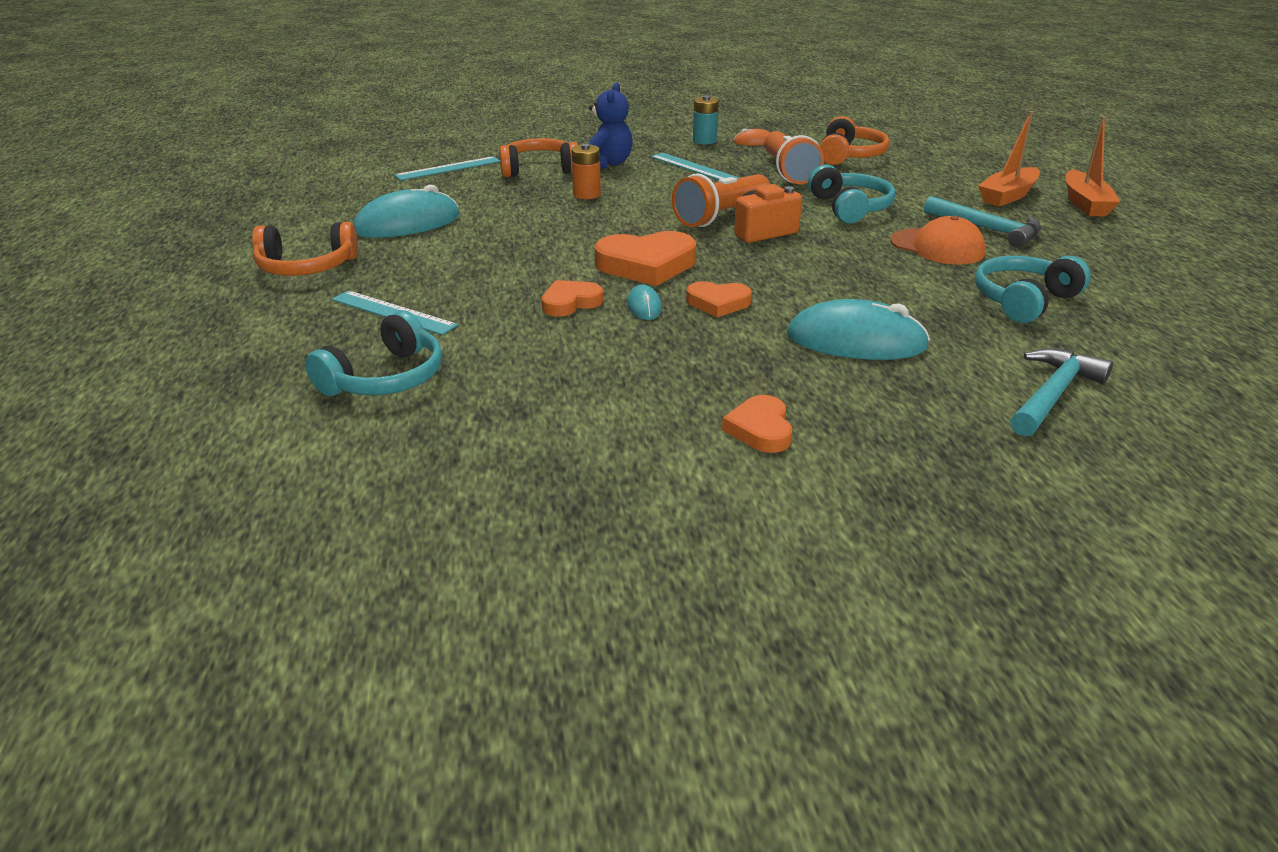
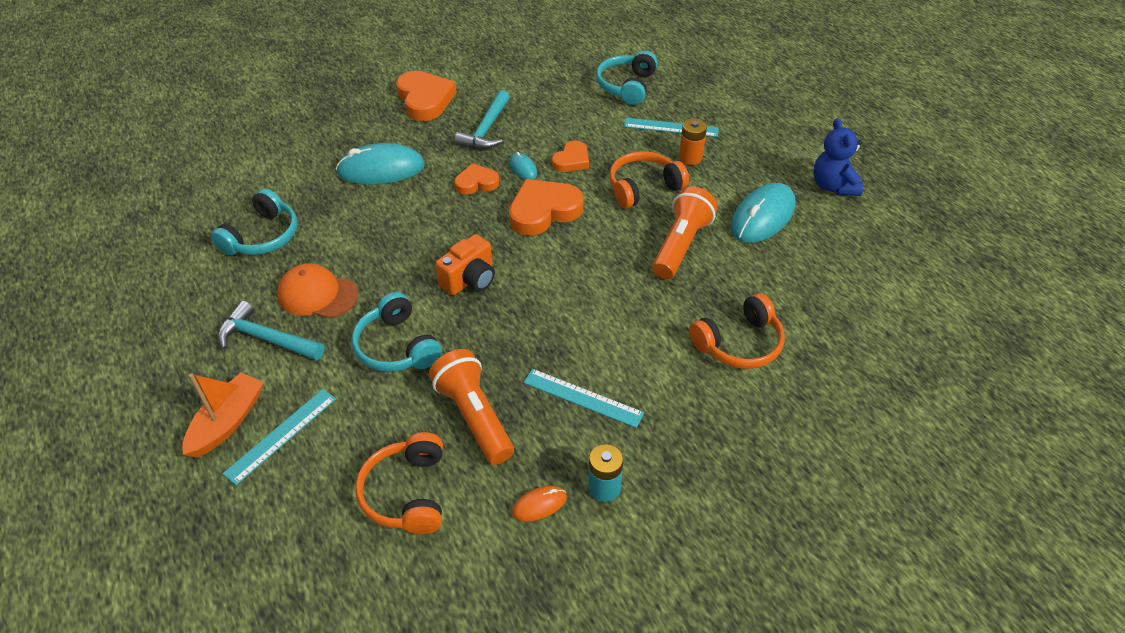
camera: 160 degrees right, 15 degrees up
(306, 267) = (771, 151): orange headphones -> orange headphones (643, 187)
(448, 168) = (829, 319): turquoise ruler -> turquoise ruler (281, 435)
(586, 194) = (656, 304): orange battery -> orange battery (690, 158)
(607, 164) = (680, 379): blue teddy bear -> blue teddy bear (833, 186)
(721, 216) = (514, 297): orange flashlight -> orange flashlight (681, 245)
(760, 429) = (425, 100): orange heart -> orange heart, size x1.70
(1053, 395) = (270, 154): turquoise hammer -> turquoise hammer (486, 129)
(1085, 204) = (146, 426): orange boat -> none

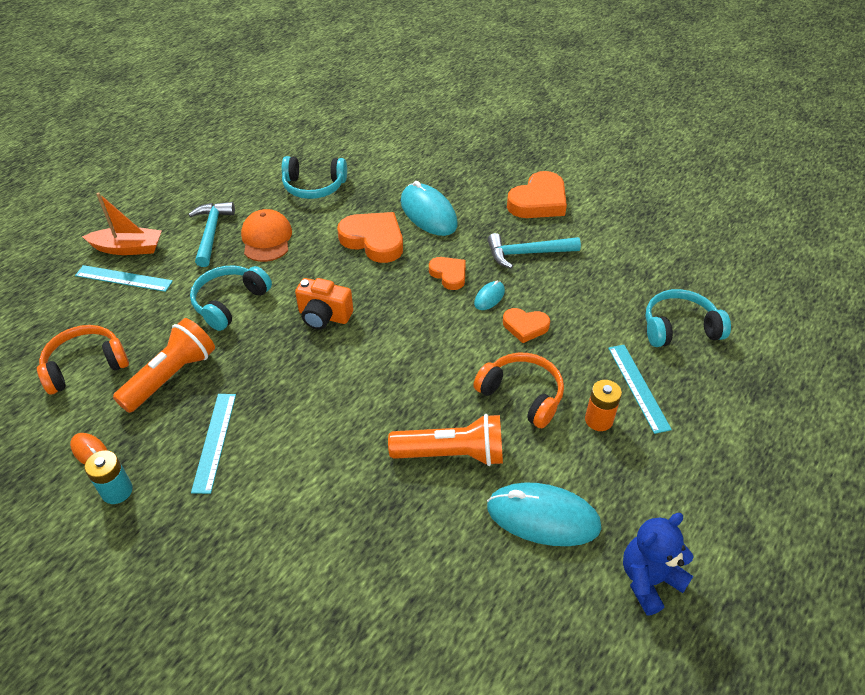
camera: 65 degrees right, 0 degrees up
(543, 211) = (439, 332): orange heart -> orange heart (374, 240)
(739, 344) = (330, 549): orange headphones -> none

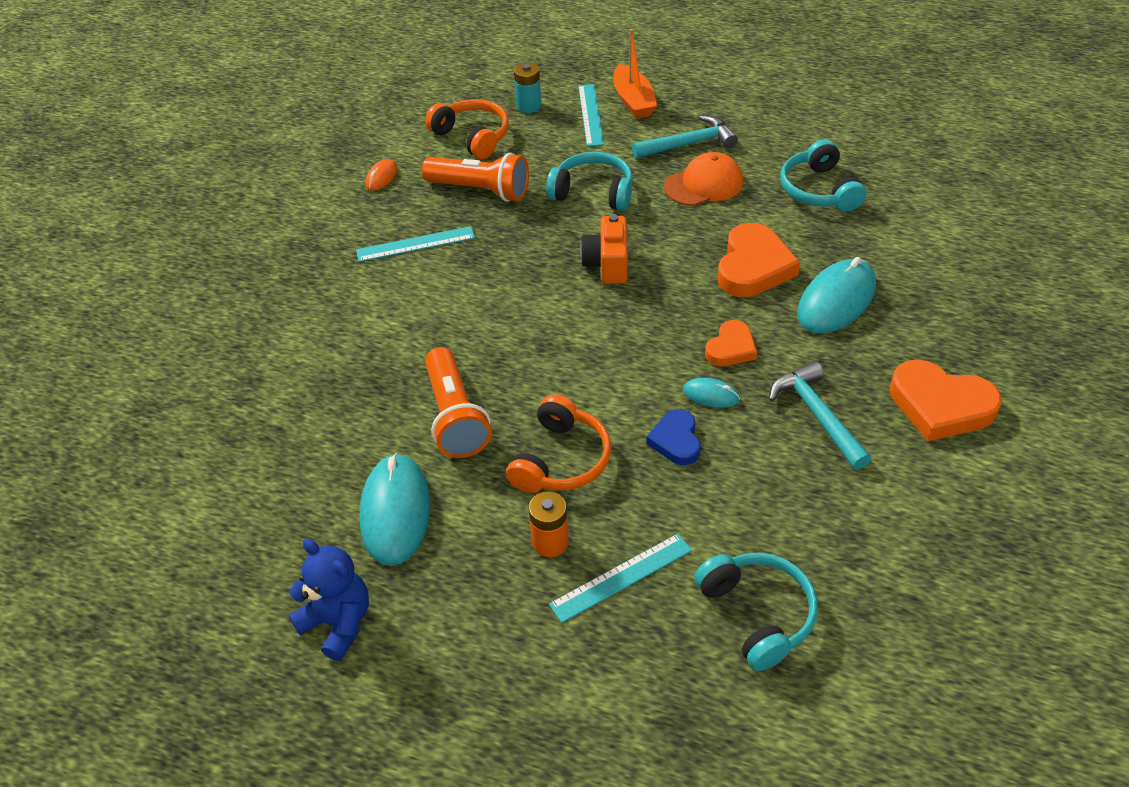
camera: 75 degrees right, 0 degrees up
(117, 491) = (346, 207): turquoise battery -> turquoise battery (528, 106)
(525, 326) = (676, 441): orange heart -> blue heart

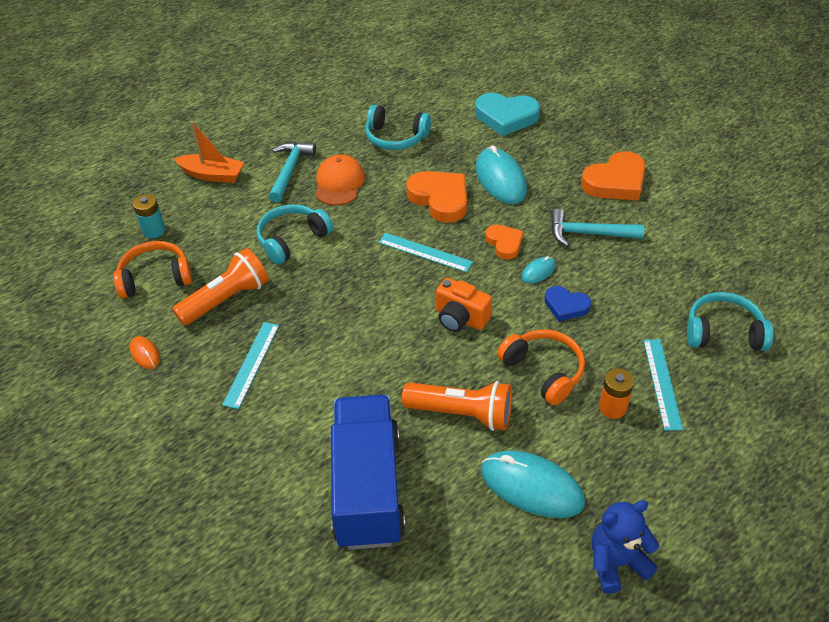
camera: 60 degrees left, 0 degrees up
(322, 388) = (367, 488): none -> blue truck
(590, 114) = (203, 202): turquoise ruler -> turquoise ruler (425, 252)
(607, 264) = (375, 266): orange camera -> orange camera (460, 318)
(955, 259) = (506, 117): none -> turquoise heart

